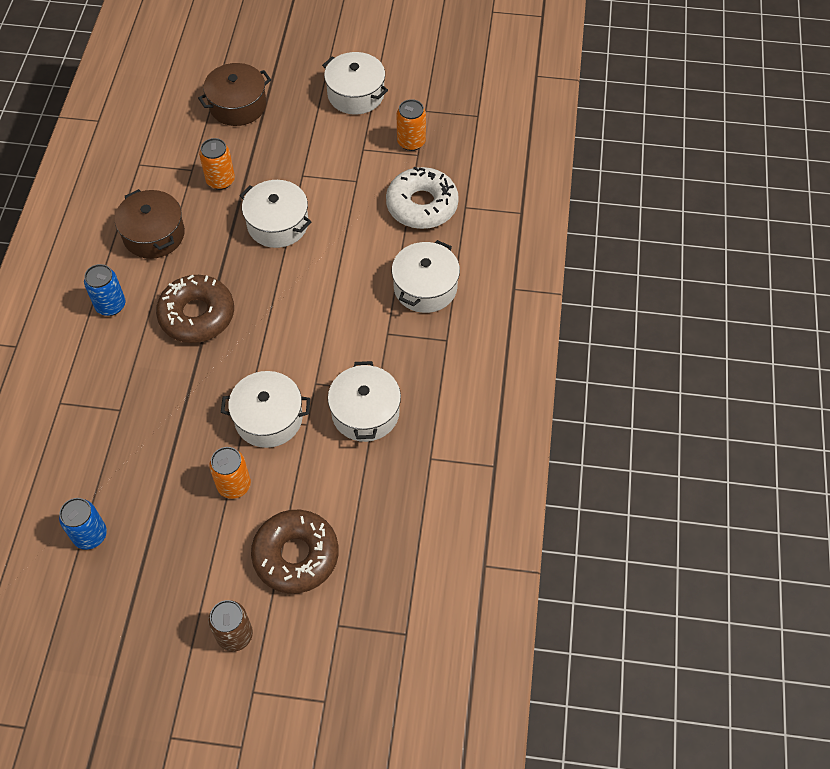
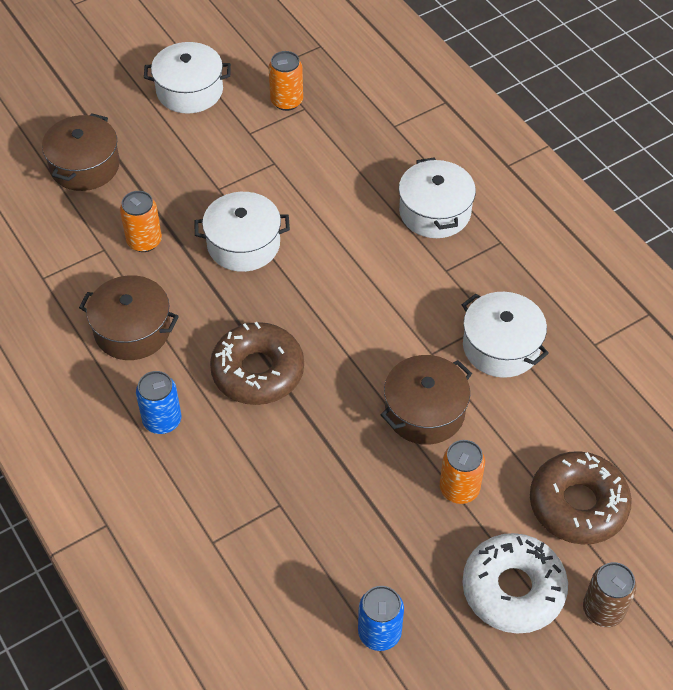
camera: 40 degrees left, 5 degrees down
(268, 418) = (425, 411): white pot -> brown pot
(422, 205) = (355, 147): white donut -> white donut (513, 589)

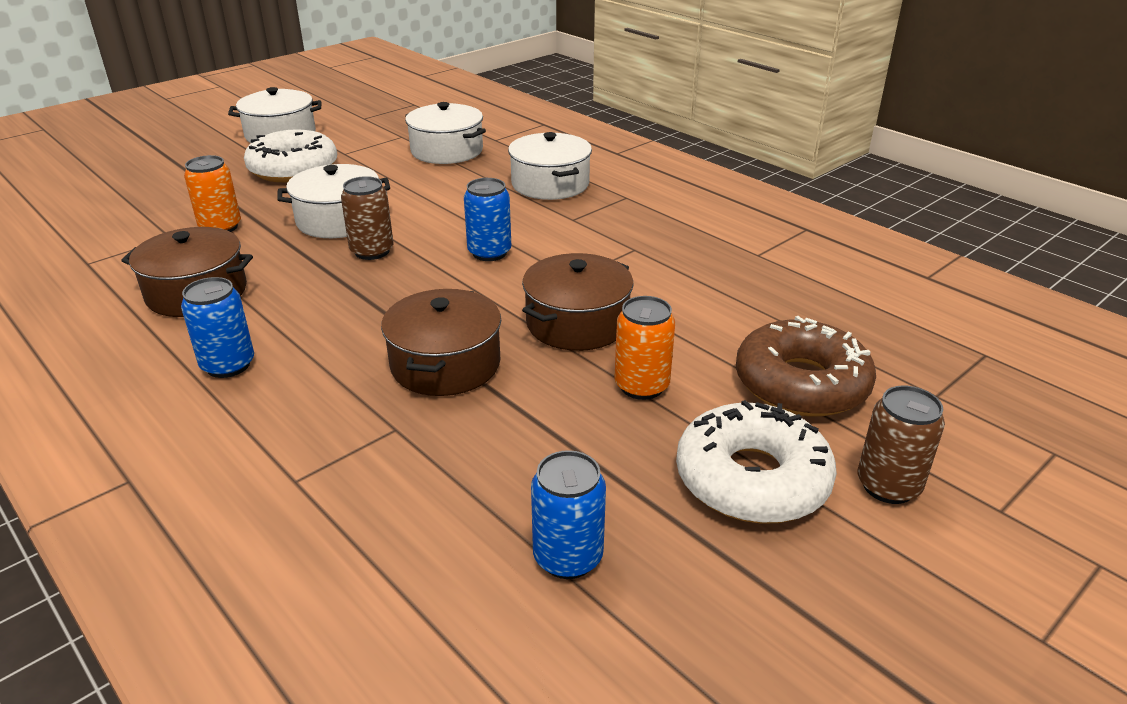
camera: 10 degrees left, 20 degrees down
(85, 166) = (157, 184): brown pot -> brown pot (445, 364)
(203, 154) = (293, 169): none -> white donut
(258, 371) = (359, 311): brown donut -> none
(270, 294) = (372, 251): none -> brown can
(286, 101) = (383, 134): orange can -> none
(367, 309) = (489, 253): none -> blue can
(501, 346) = (653, 265): white pot -> white pot (447, 151)

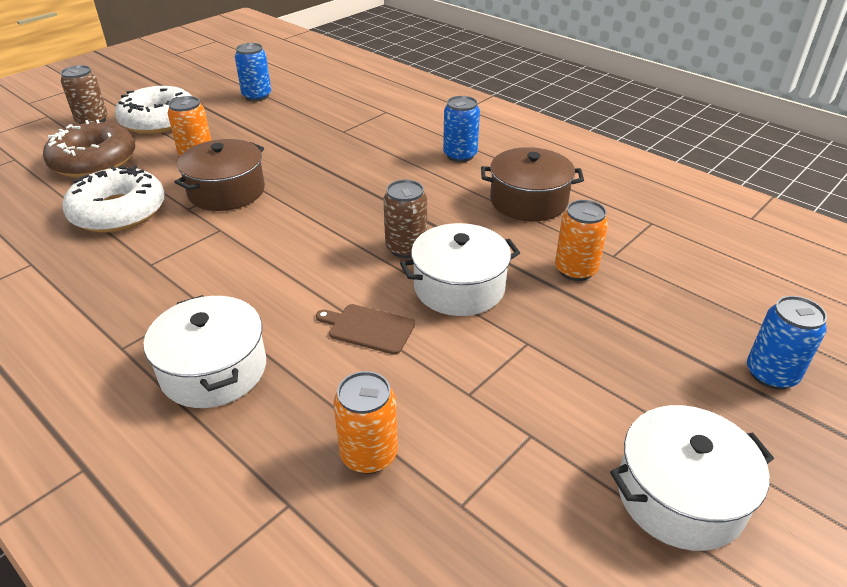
camera: 175 degrees right, 5 degrees up
(293, 169) = (578, 385): white donut -> white donut (118, 212)
(430, 199) = (368, 328): none -> brown cutting board
(445, 364) = (320, 161): brown pot -> none
(447, 151) = (369, 454): white pot -> orange can
(489, 253) = (293, 252): blue can -> blue can (771, 374)

